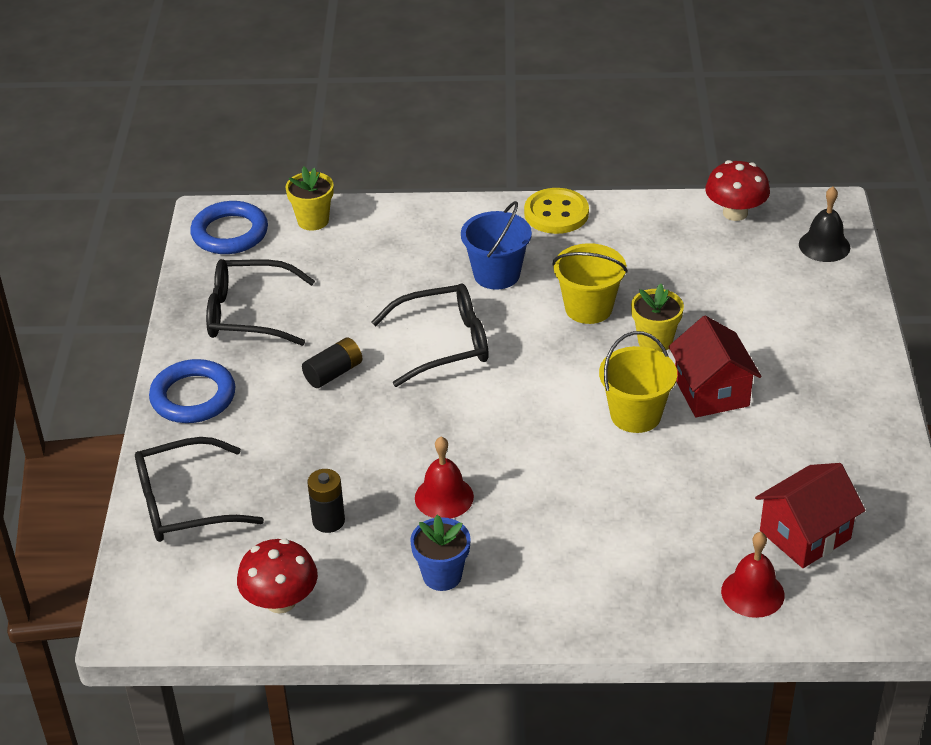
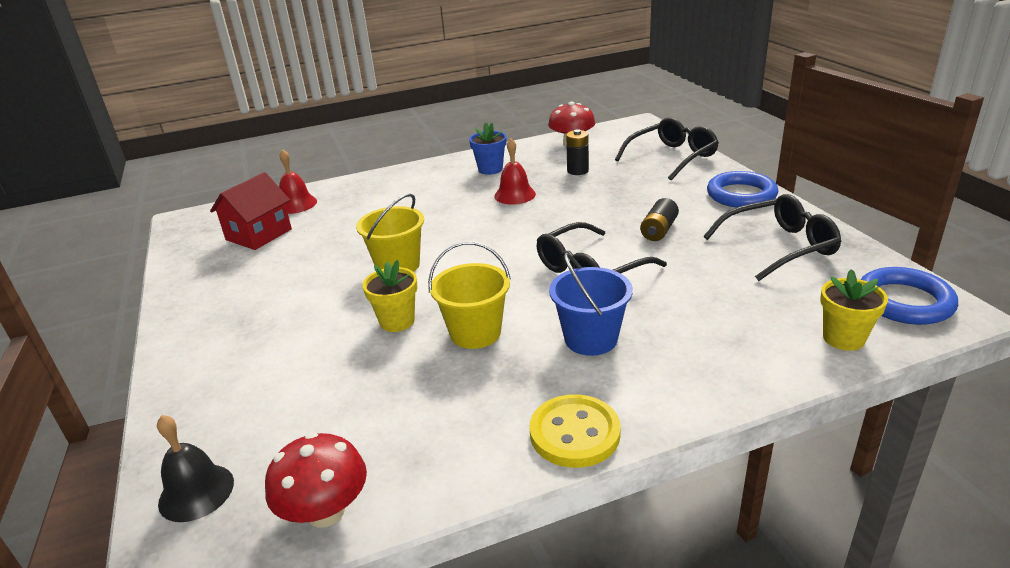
camera: 160 degrees right, 10 degrees down
(711, 392) = (335, 296): red house -> none

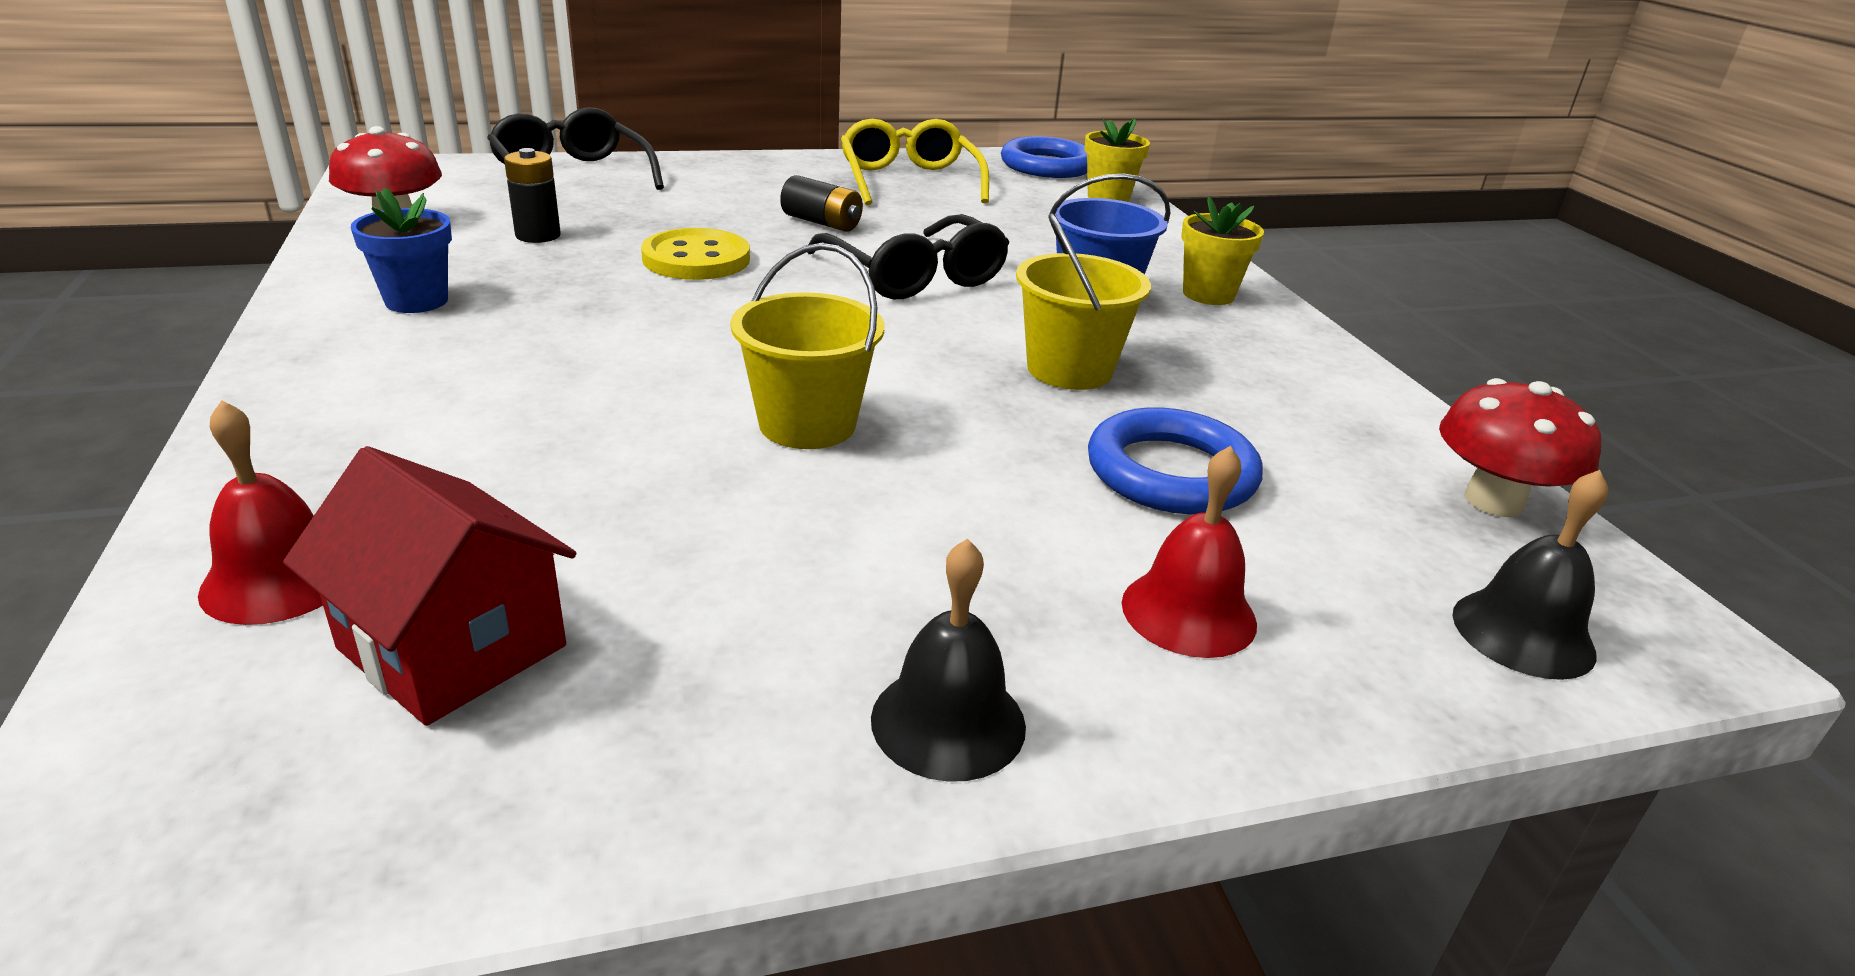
camera: 90 degrees left, 0 degrees up
(197, 320) = (948, 722): none -> black bell
(397, 321) = (1021, 433): yellow flower pot -> yellow flower pot (1208, 294)
(515, 195) = (583, 293): red bell -> red bell (1188, 612)
(574, 433) = (1287, 333): yellow button -> yellow button (696, 259)
(741, 195) = (752, 168): blue ring -> blue ring (1171, 472)
(779, 246) = (909, 180): black glasses -> yellow glasses

